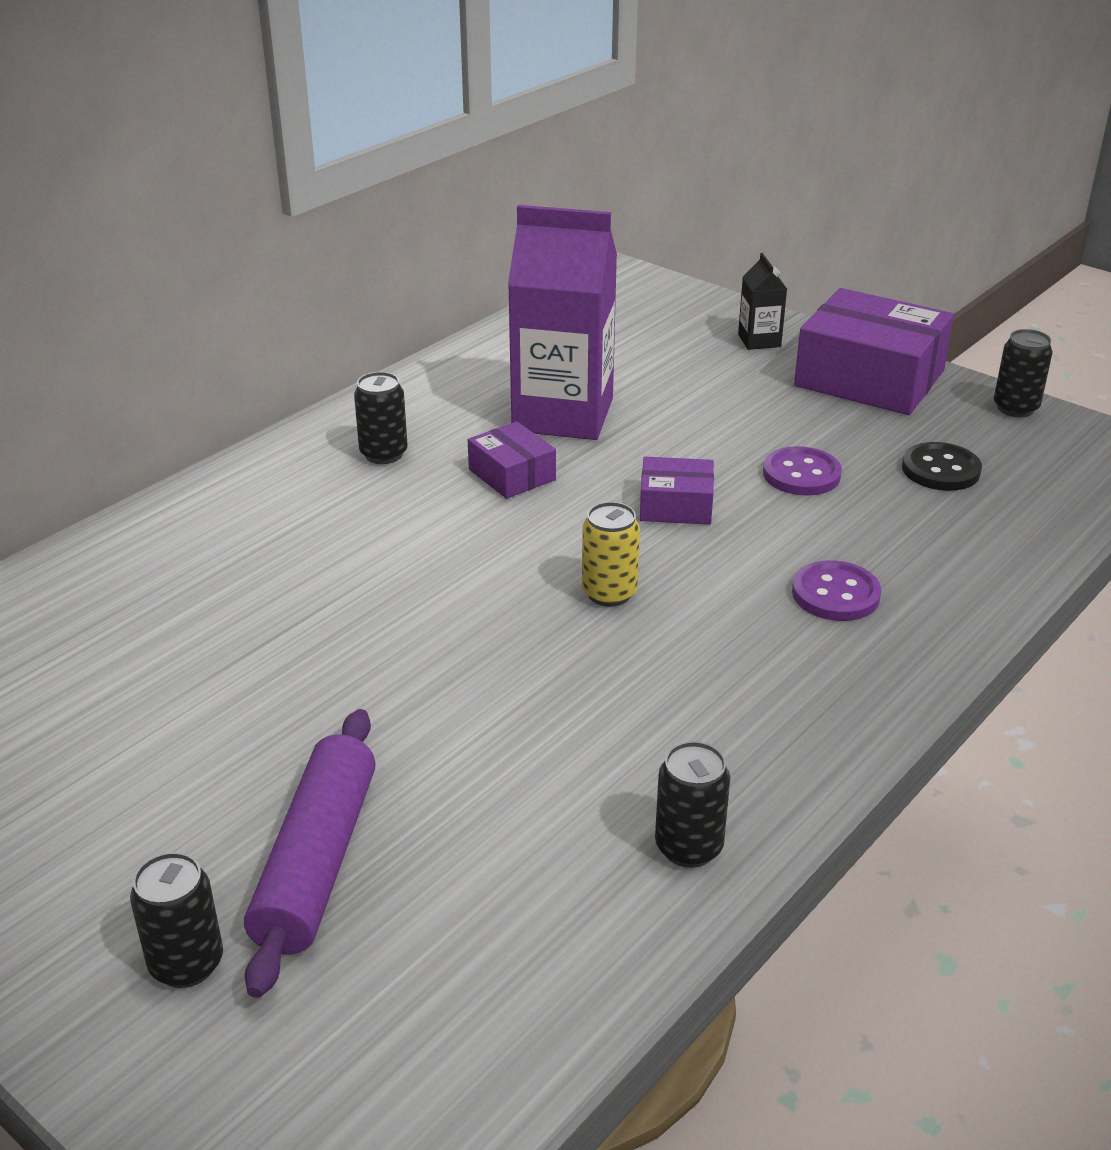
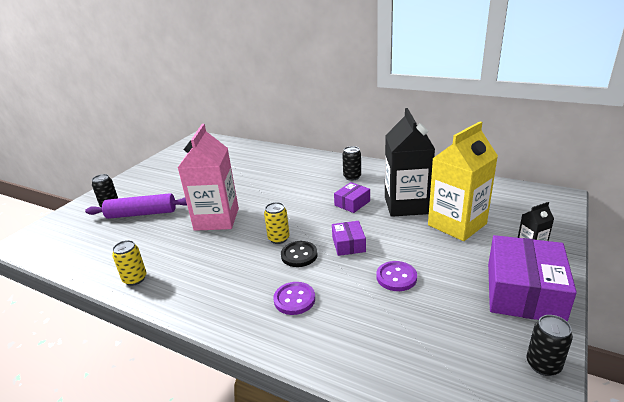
camera: 80 degrees right, 5 degrees down
(457, 691) = (216, 219): none -> pink carton
(563, 415) = (406, 205): purple carton -> black carton
(663, 382) = (457, 224): none -> yellow carton
(688, 847) = (135, 279): black can -> yellow can
(940, 470) = (433, 330): black button -> black button (299, 255)

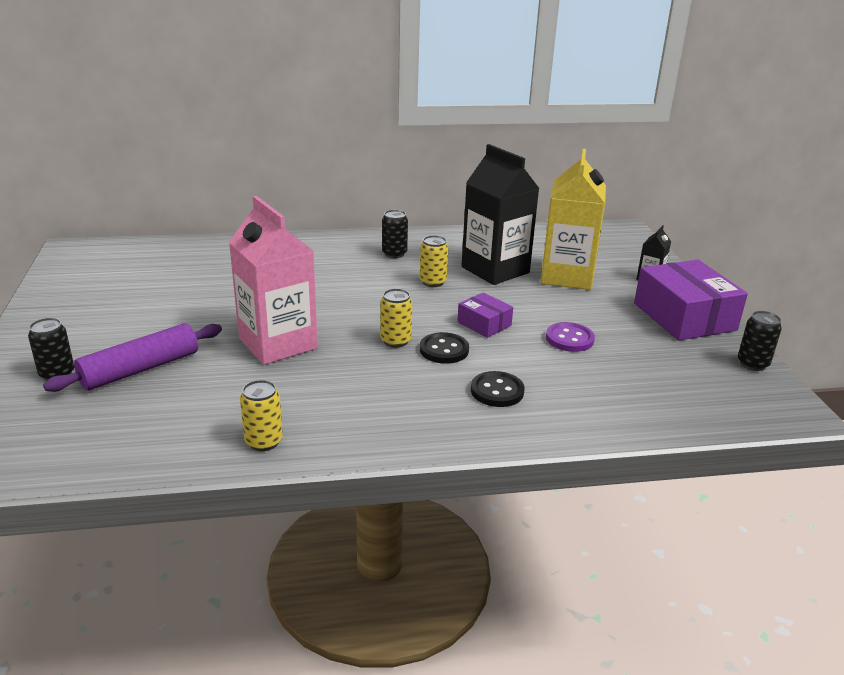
camera: 40 degrees left, 0 degrees up
(294, 299) = (497, 391): purple button -> black button
(352, 203) = (433, 282): purple box -> yellow can

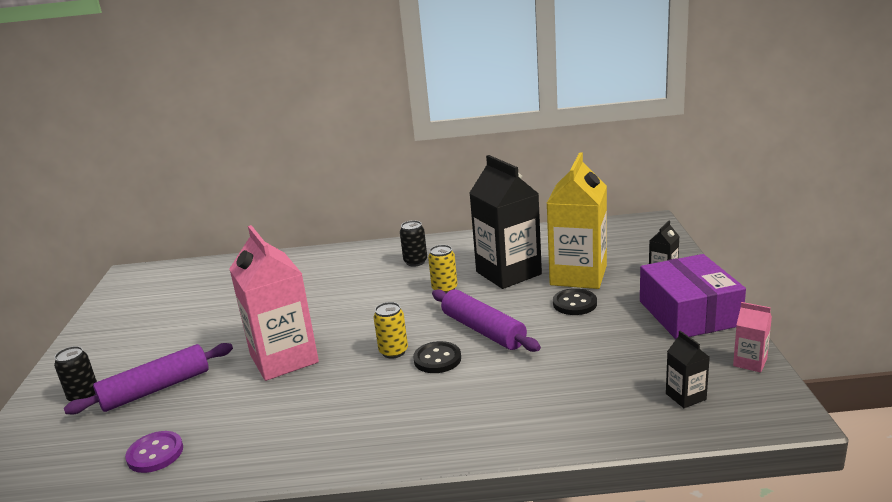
camera: 10 degrees right, 5 degrees down
(263, 441) = (245, 459): yellow can -> none
(484, 324) = (483, 330): purple box -> purple rolling pin
(497, 391) = (478, 400): black button -> black button (574, 303)
(569, 339) = (564, 342): purple button -> purple button (155, 453)
(700, 393) = (685, 396): none -> black carton
(752, 364) = (750, 362): black can -> pink carton

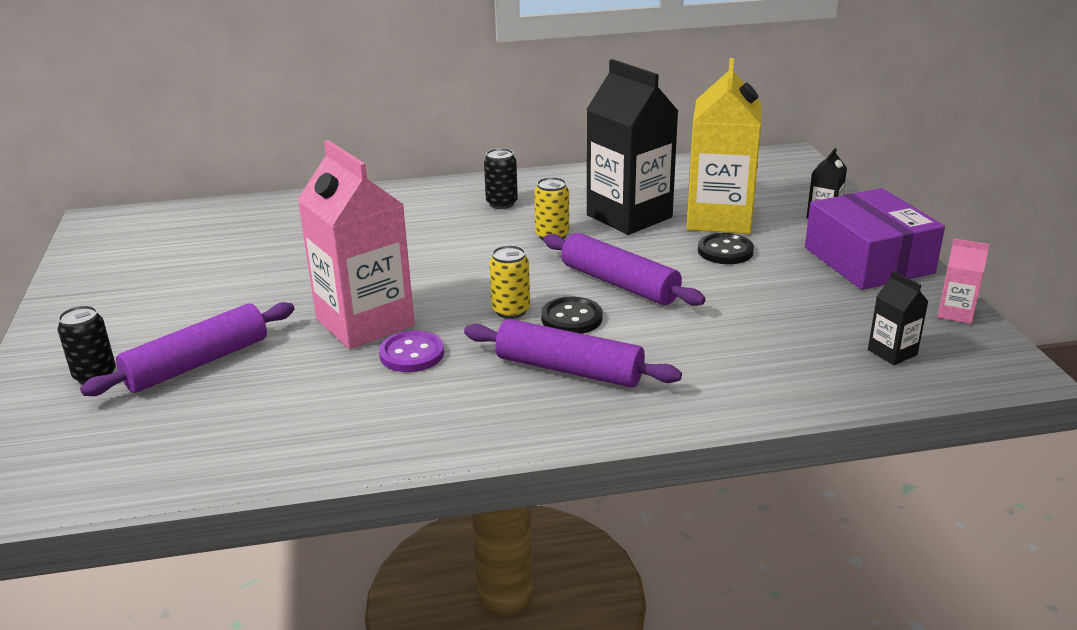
camera: 10 degrees left, 5 degrees up
(155, 453) = (229, 441): purple button -> purple button (412, 354)
(421, 403) = (569, 369): none -> purple rolling pin

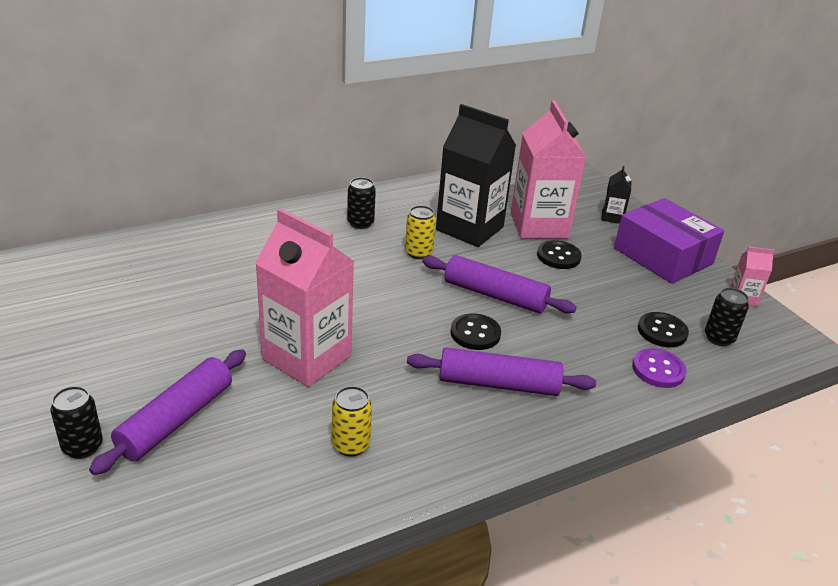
camera: 20 degrees left, 5 degrees up
(412, 354) = (364, 385): purple button -> purple button (658, 370)
(511, 311) = (423, 331): yellow can -> yellow can (351, 445)
(719, 219) = (539, 226): yellow carton -> pink carton
(816, 338) = (662, 331): none -> black button
(892, 352) = (719, 338): black carton -> black can

